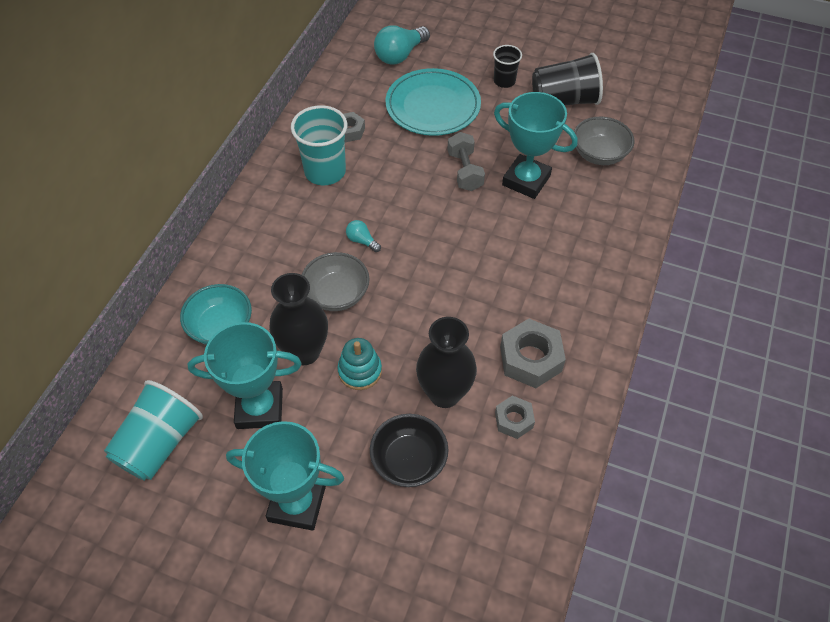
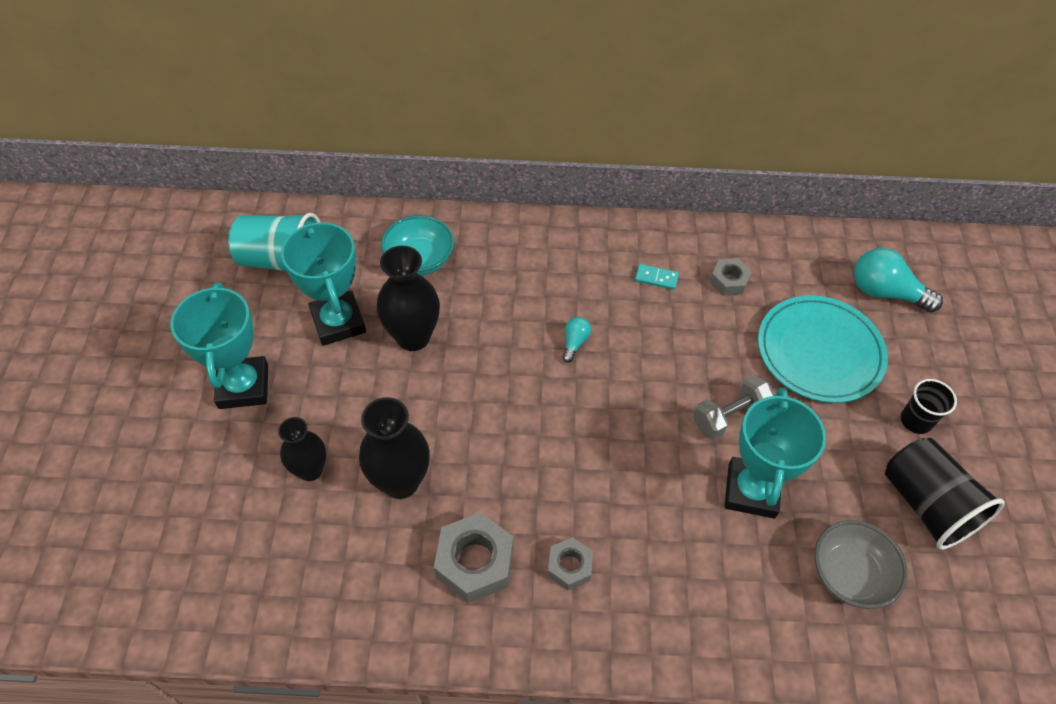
camera: 70 degrees right, 0 degrees up
(325, 171) = (656, 278): turquoise cup -> turquoise domino
(337, 294) = (494, 342): grey bowl -> none
(360, 371) = (405, 393): turquoise stacking toy -> none
(409, 461) = (310, 470): black bowl -> black vase
(513, 420) = (386, 563): grey nut -> grey nut (569, 566)

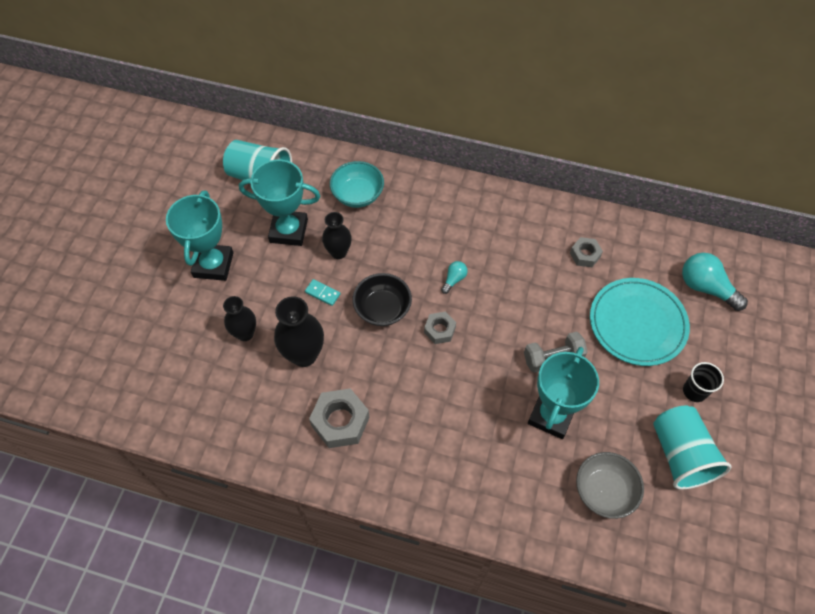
camera: 15 degrees right, 5 degrees up
(338, 322) = (288, 231): turquoise trophy -> turquoise trophy turned 75 degrees counterclockwise
(413, 337) = (338, 252): black vase -> black vase, size x0.65
(491, 399) = (382, 309): none -> black bowl
(569, 566) = (404, 439): grey nut -> grey nut (439, 330)
(656, 278) = (529, 242): turquoise domino -> turquoise domino (322, 293)
(926, 505) = (680, 455): black cup -> turquoise cup

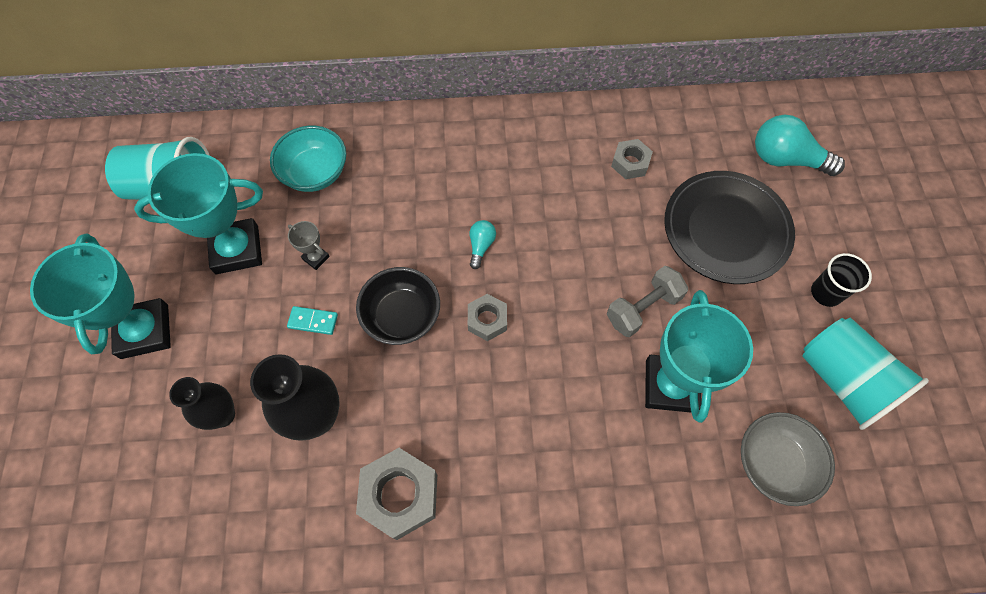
camera: 20 degrees left, 5 degrees up
(338, 252) = (316, 258): black vase -> grey trophy
(637, 323) = (726, 230): turquoise plate -> black plate

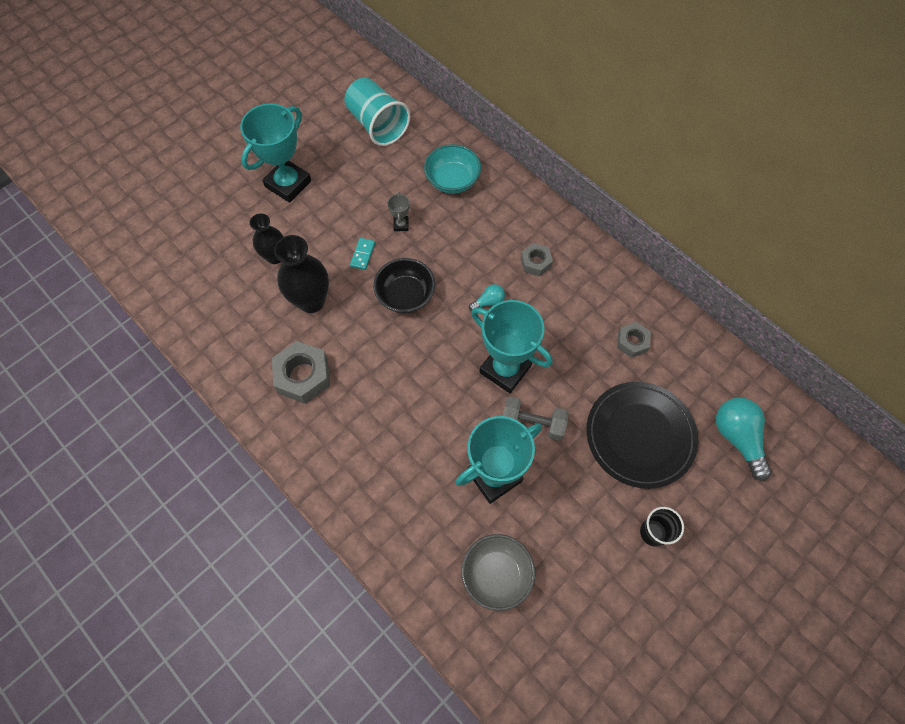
camera: 50 degrees right, 0 degrees up
(237, 250) = (370, 184): turquoise trophy -> turquoise trophy (505, 369)
(313, 321) = (363, 254): turquoise domino -> turquoise domino turned 45 degrees clockwise
(487, 320) = (444, 341): grey nut -> grey nut (535, 262)
(843, 381) = (595, 584): turquoise cup -> none

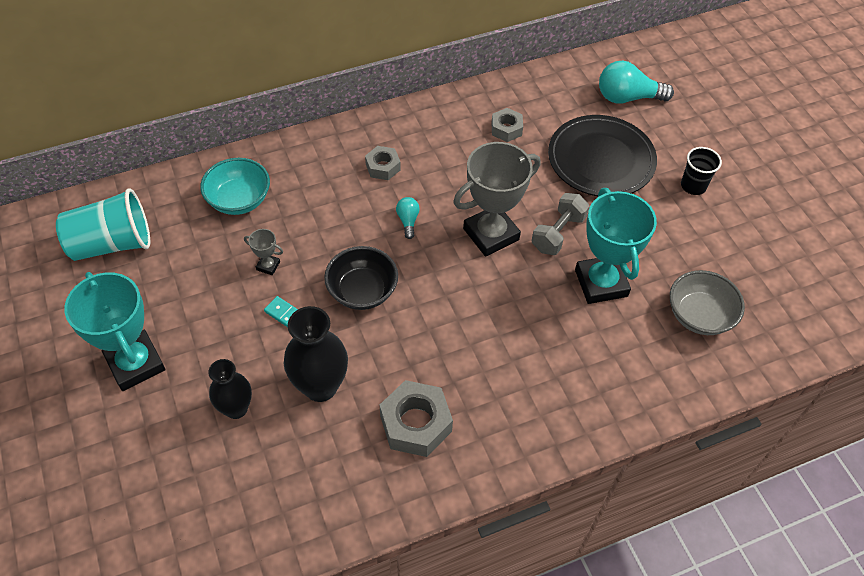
camera: 70 degrees left, 10 degrees down
(505, 369) = (491, 234): turquoise trophy -> grey trophy

